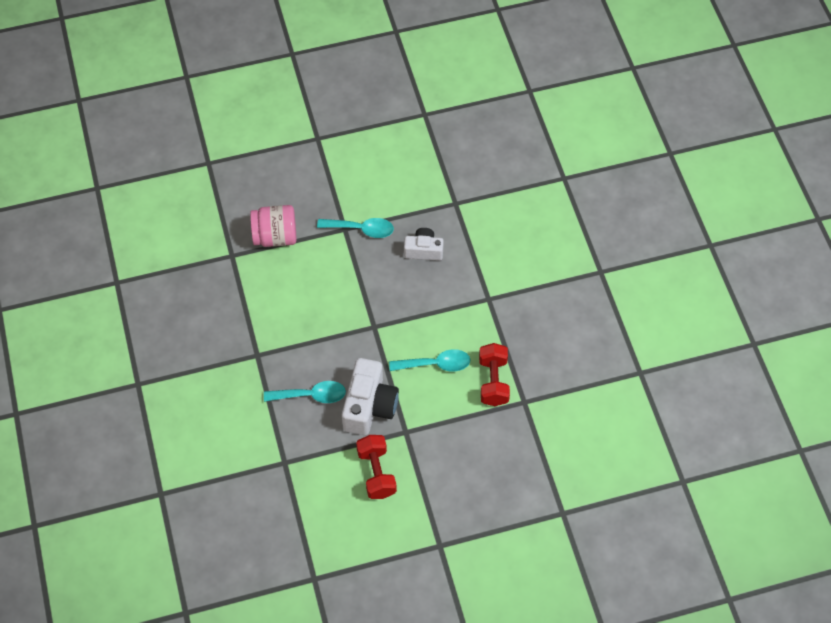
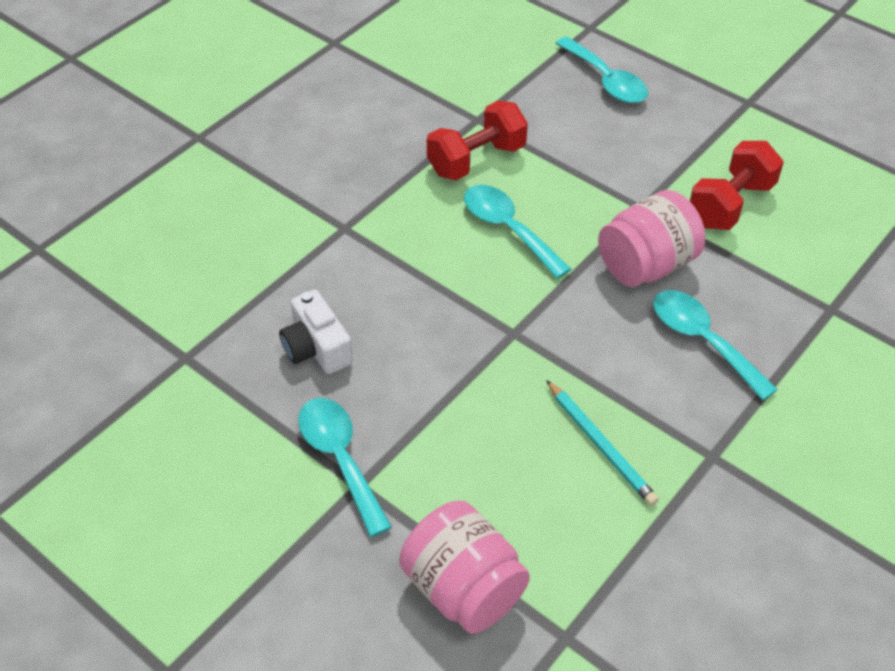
camera: 125 degrees left, 10 degrees down
(294, 319) = (601, 445): none -> turquoise pencil
(369, 406) = (646, 265): white camera -> pink jar
(510, 486) = (606, 80): none -> turquoise spoon

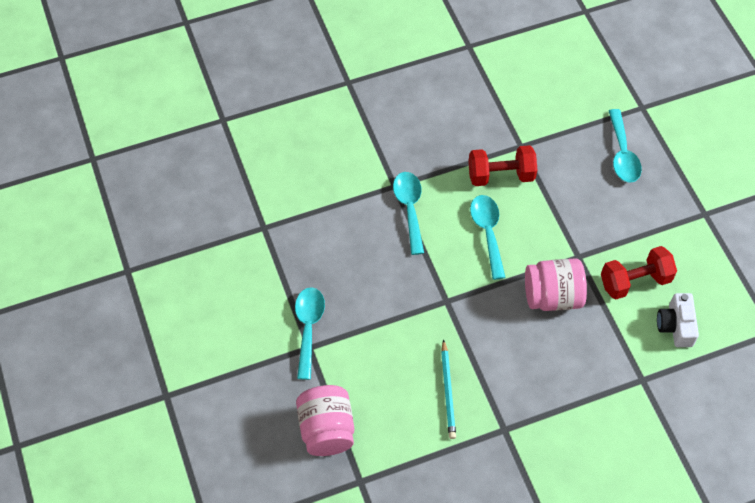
camera: 30 degrees right, 10 degrees up
(317, 348) = (334, 256): white camera -> white camera (676, 326)
(703, 341) = (550, 360): turquoise spoon -> turquoise spoon (409, 209)

